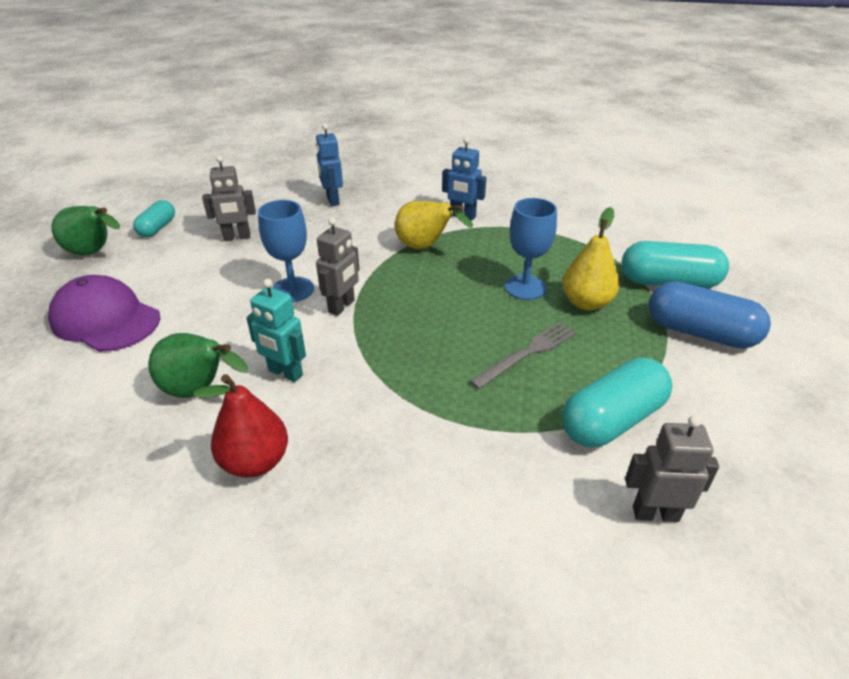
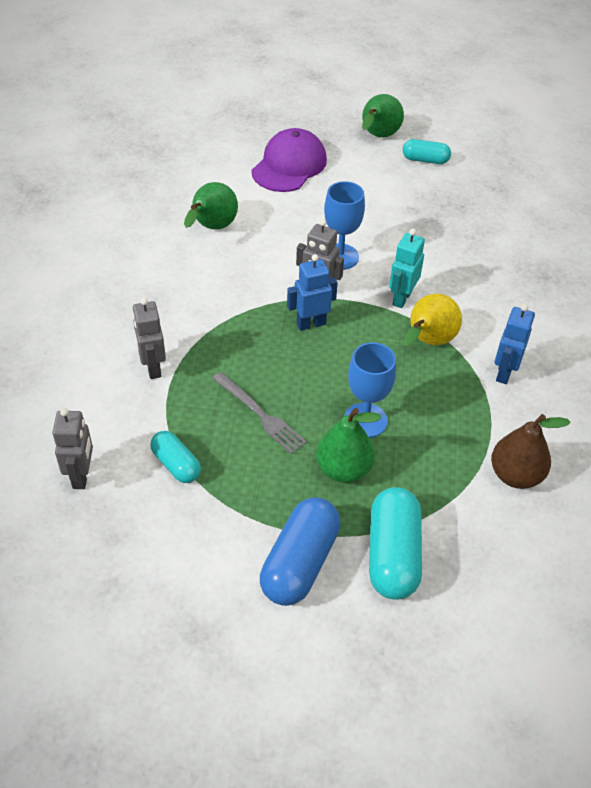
camera: 85 degrees right, 10 degrees up
(237, 237) = (420, 210): grey robot -> grey robot (152, 368)
(255, 462) = (145, 265): red pear -> none
(285, 373) = (231, 267): turquoise robot -> turquoise robot (401, 298)
(332, 200) = (510, 264): blue robot -> blue robot (311, 324)
(569, 222) = (515, 475): none -> brown pear
(586, 303) = (343, 469): yellow pear -> green pear
(612, 420) = (176, 464): turquoise capsule -> turquoise capsule, size x0.59

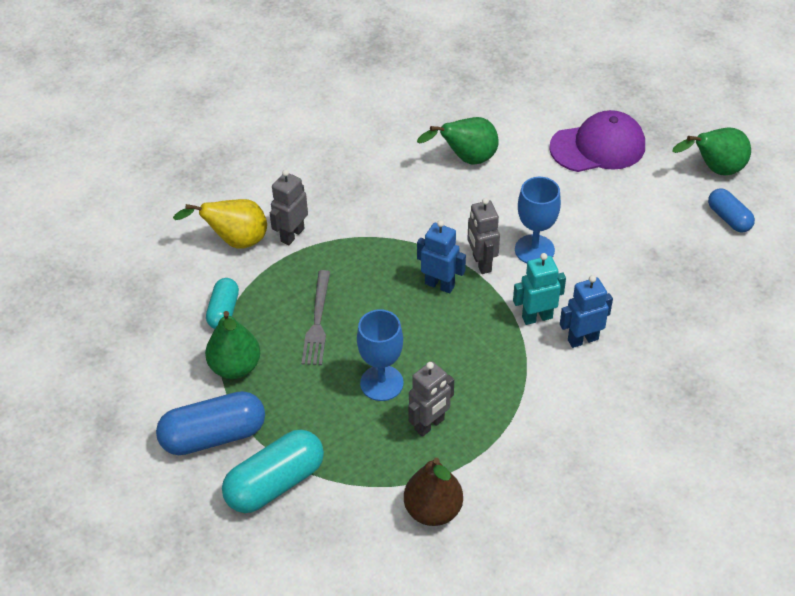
camera: 50 degrees right, 0 degrees up
(82, 476) = (163, 273): grey robot -> grey robot (430, 425)
(343, 469) = (321, 403): green pear -> green pear (235, 367)
(425, 160) = (729, 218): turquoise capsule -> blue capsule
(428, 342) = (509, 365): yellow pear -> yellow pear (235, 241)
(504, 372) = (535, 435): blue robot -> blue robot (582, 339)

